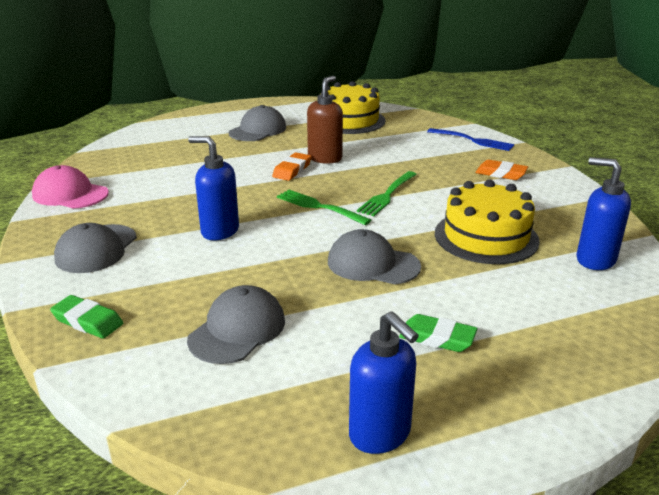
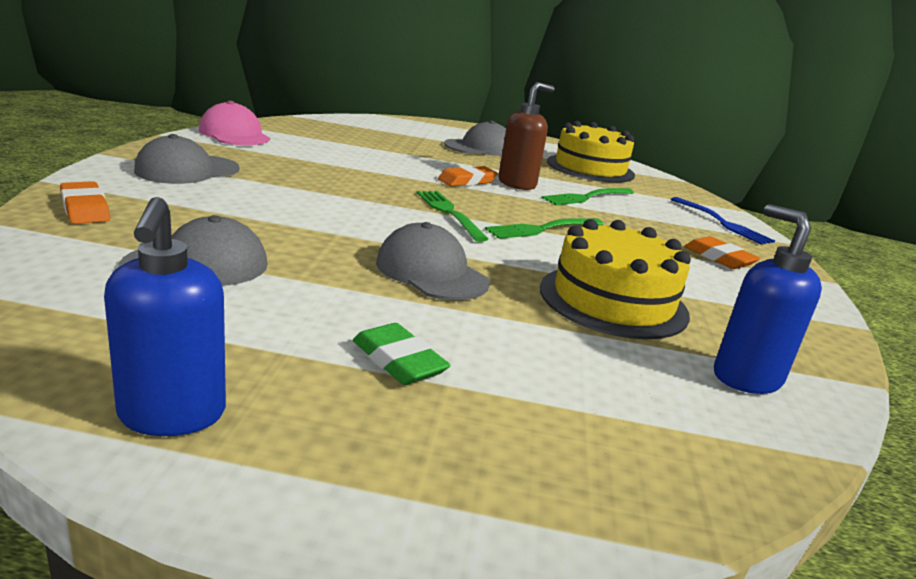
camera: 25 degrees right, 5 degrees down
(87, 321) = (85, 209): green eraser -> orange eraser
(219, 231) = (316, 196): blue soap dispenser -> none
(378, 152) = (587, 197): none -> green fork

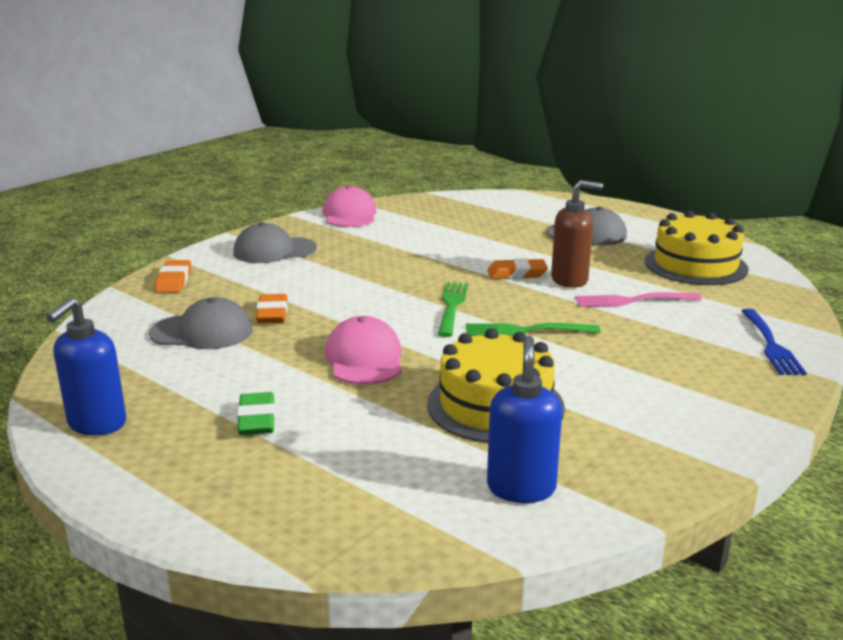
camera: 35 degrees right, 0 degrees up
(431, 272) = (364, 358): grey cap -> pink cap
(587, 197) = (633, 300): green fork -> pink fork
(719, 258) = (691, 383): orange eraser -> orange eraser (272, 313)

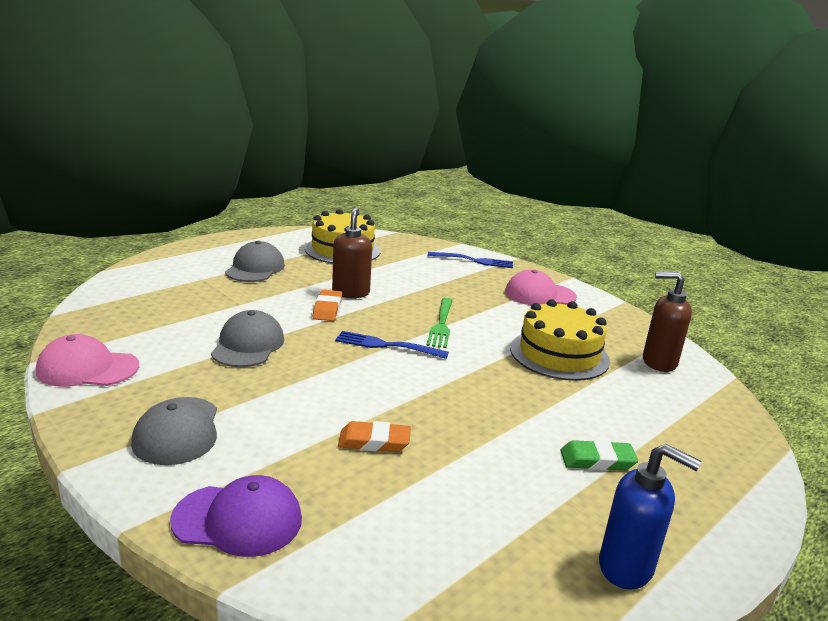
camera: 85 degrees left, 0 degrees up
(174, 281) = (238, 520): orange eraser -> purple cap
(202, 332) = (412, 493): grey cap -> grey cap (248, 345)
(364, 358) = (484, 397): pink cap -> pink cap (539, 294)
(452, 307) = (387, 345): green fork -> blue fork
(521, 488) = (658, 362): blue soap dispenser -> brown soap dispenser
(633, 300) = (398, 280): pink fork -> none

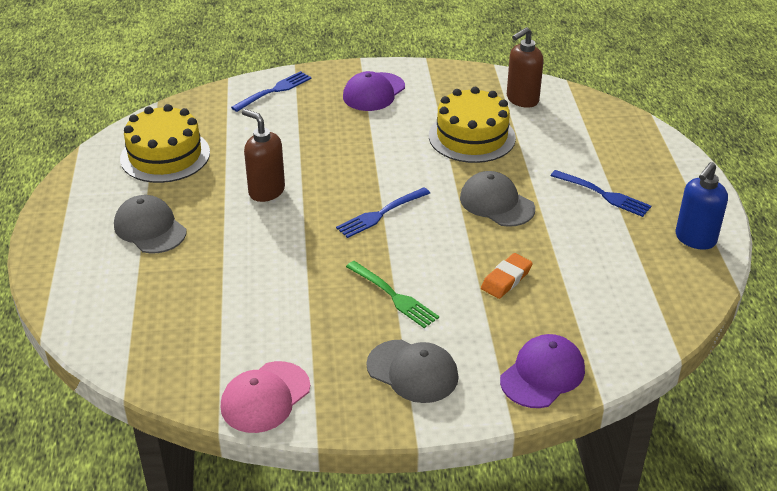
camera: 50 degrees left, 15 degrees up
(248, 345) = (310, 289): grey cap -> grey cap (496, 203)
(327, 309) = (285, 218): orange eraser -> none
(441, 324) = (373, 169): green fork -> green fork (393, 296)
(539, 294) = (373, 92): pink cap -> purple cap
(597, 460) = (602, 194): green eraser -> blue fork
(626, 568) = (695, 239): blue soap dispenser -> blue soap dispenser turned 150 degrees clockwise

